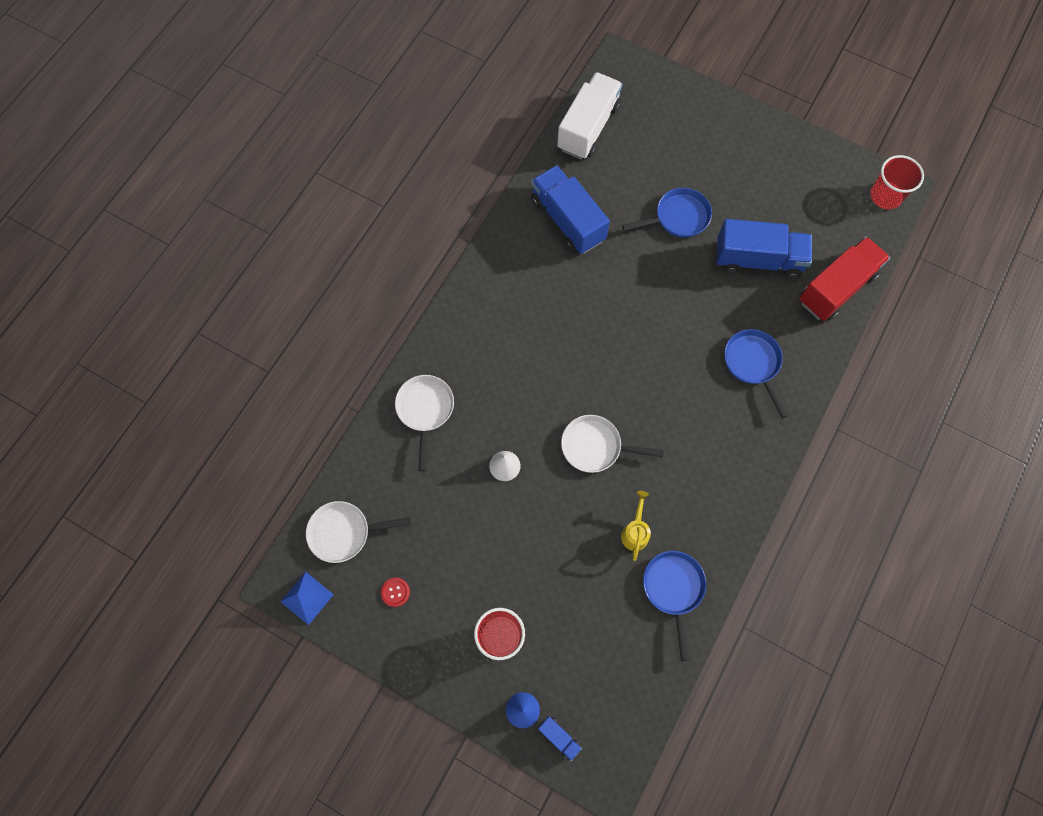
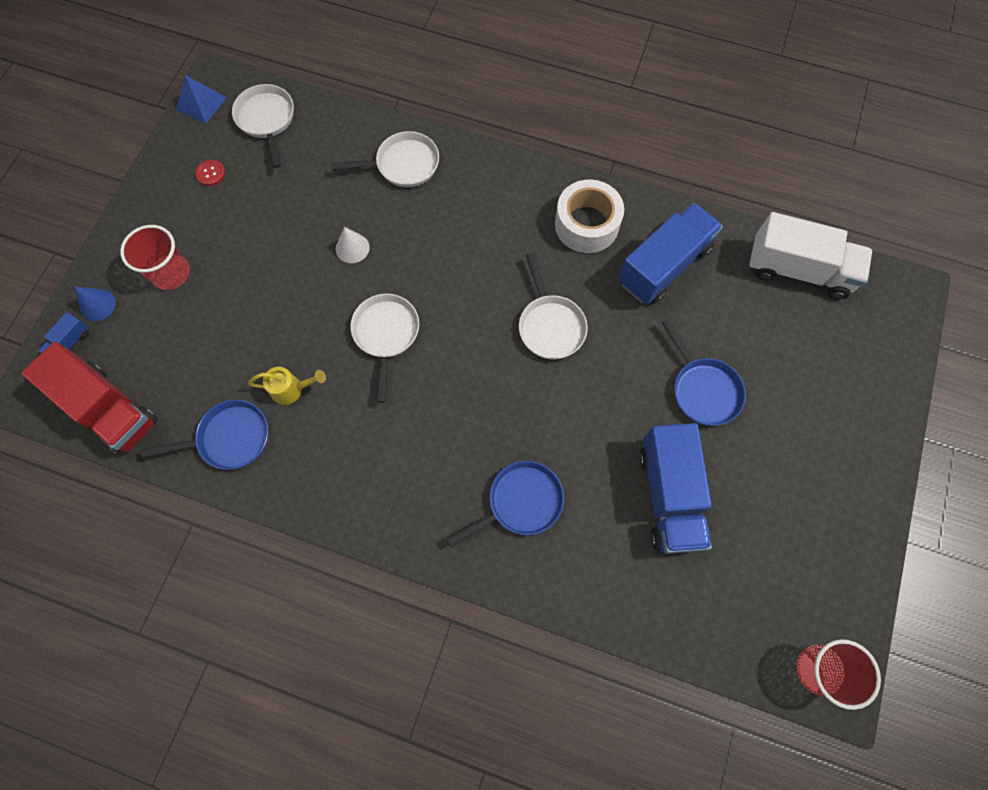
camera: 80 degrees right, 0 degrees up
(518, 269) = (586, 224): none -> white tape
(607, 315) = (550, 325): none -> white pan
(836, 288) = (653, 605): red truck -> red truck (109, 409)

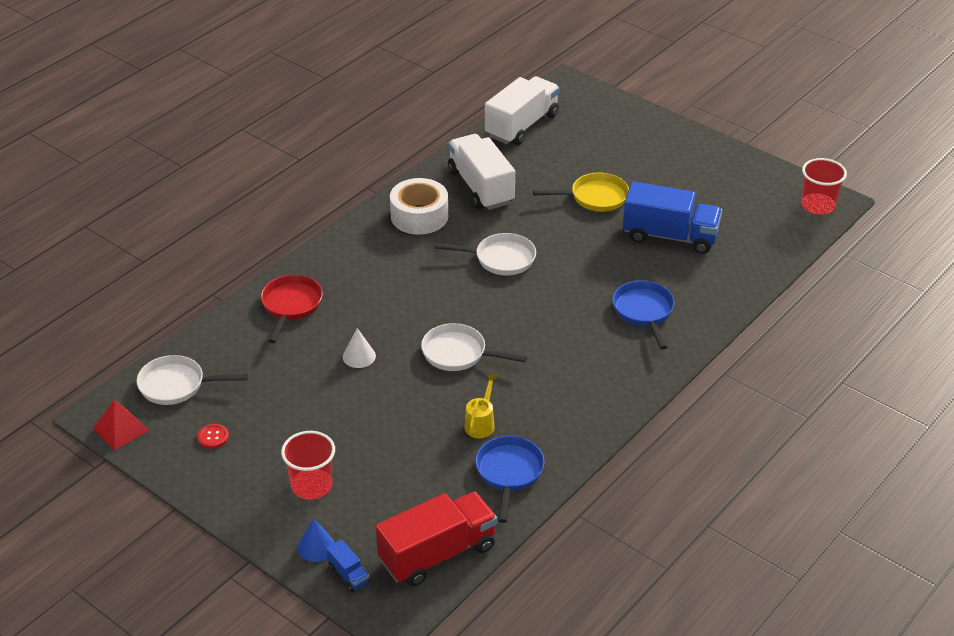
camera: 70 degrees left, 30 degrees down
(201, 103) = (120, 429): blue pyramid -> red pyramid
(403, 165) = (291, 306): white pan -> red pan
(664, 266) = (481, 187): blue truck -> white truck
(703, 389) = (594, 197): blue pan -> yellow pan

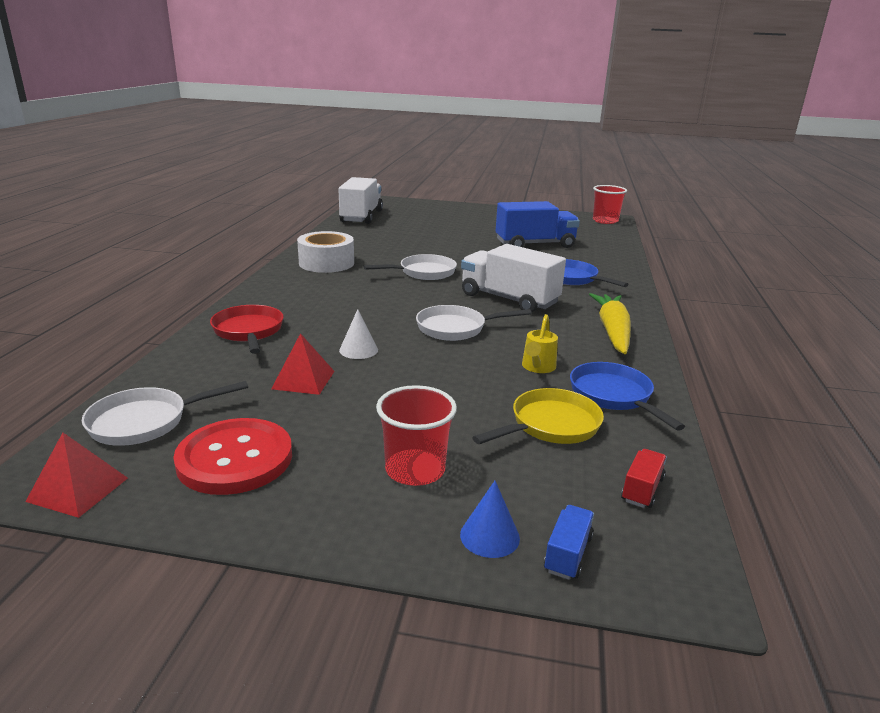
camera: 30 degrees left, 15 degrees down
(213, 437) = (235, 459): red button -> red button, size x2.45
(297, 377) = (303, 380): none -> red pyramid
(348, 574) = (568, 554): blue truck -> blue truck turned 90 degrees counterclockwise
(437, 554) = (642, 489): red truck -> red truck, size x0.42
(481, 187) = (363, 244): white truck -> white truck (509, 299)
(481, 423) = (537, 367): yellow watering can -> yellow watering can turned 150 degrees counterclockwise
(593, 402) = (612, 331): none -> yellow carrot
(594, 197) = (457, 236): yellow pan -> yellow pan (550, 425)

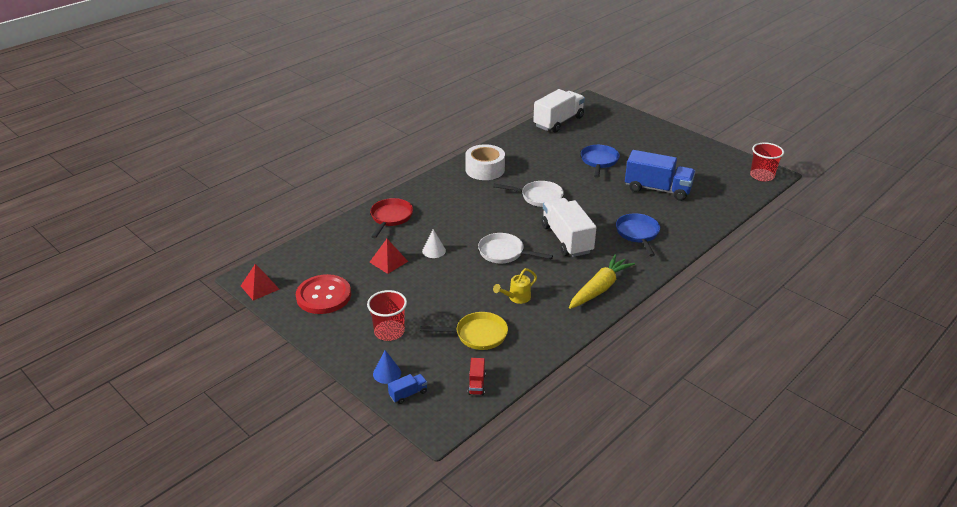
camera: 35 degrees right, 10 degrees up
(146, 422) = (304, 262): white pan -> none
(614, 396) = (534, 332): blue pan -> blue pan (599, 161)
(642, 489) = (476, 384): red truck -> red truck turned 120 degrees clockwise

